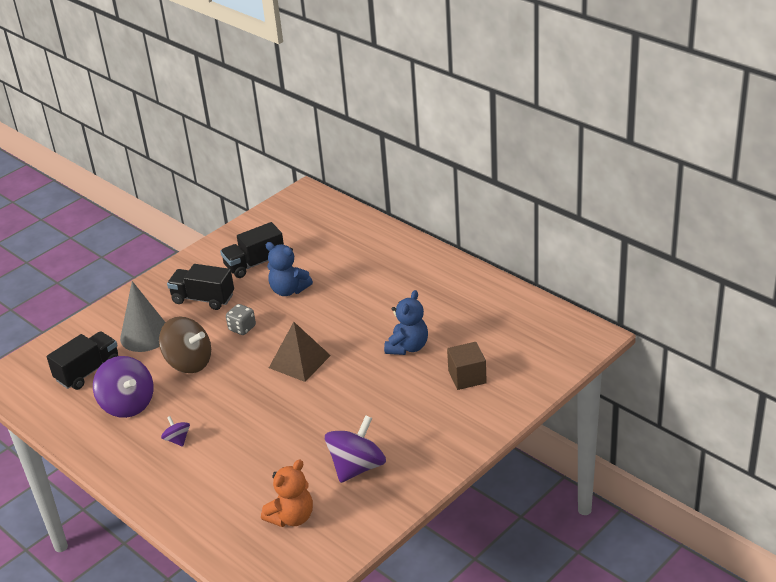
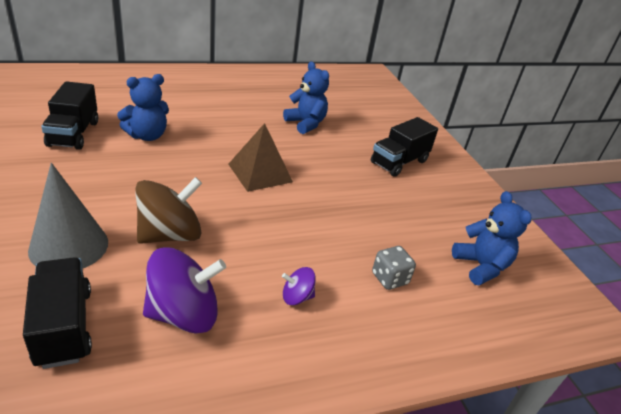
camera: 70 degrees left, 0 degrees up
(203, 299) = (74, 182): black truck -> black truck (399, 162)
(242, 328) = (164, 180): grey dice -> grey dice (389, 279)
(292, 517) = (481, 266): orange teddy bear -> blue teddy bear
(357, 467) = (435, 204): purple spinning top -> none
(467, 377) = (368, 120): brown cube -> none

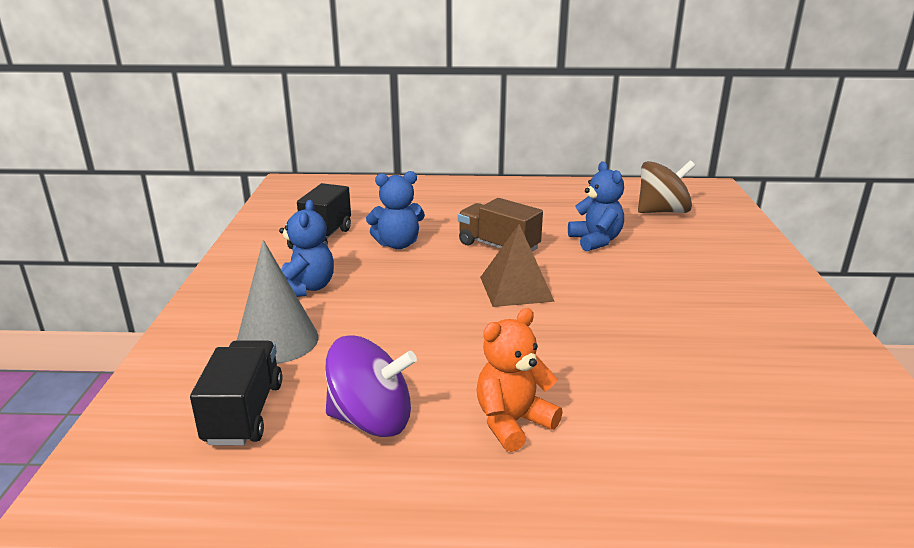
camera: 25 degrees right, 10 degrees down
(170, 234) = (386, 341): brown spinning top -> brown spinning top (662, 211)
(233, 133) = (498, 247): none -> brown truck
(297, 297) = (512, 422): purple spinning top -> orange teddy bear
(389, 279) = (648, 420): grey dice -> none
(399, 162) = (714, 290): black truck -> none
(481, 266) = (798, 424): blue teddy bear -> blue teddy bear (306, 288)

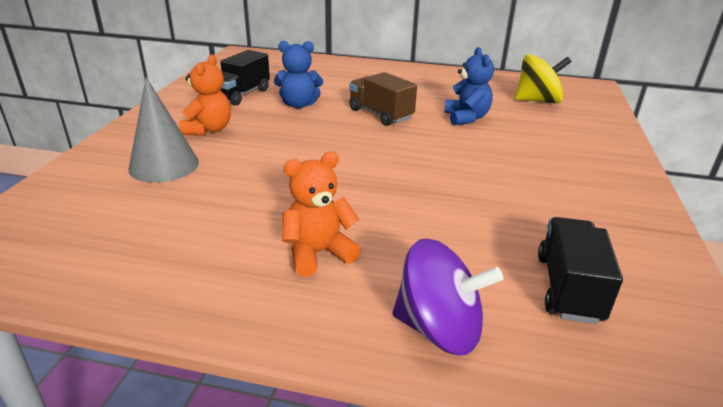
camera: 10 degrees right, 5 degrees up
(244, 413) = (107, 216): black truck -> black truck (568, 288)
(306, 288) = (209, 129): blue teddy bear -> orange teddy bear
(371, 420) = (202, 235): purple spinning top -> purple spinning top (439, 328)
(516, 289) = (378, 148): brown pyramid -> none
(662, 211) = (537, 101): brown spinning top -> yellow spinning top

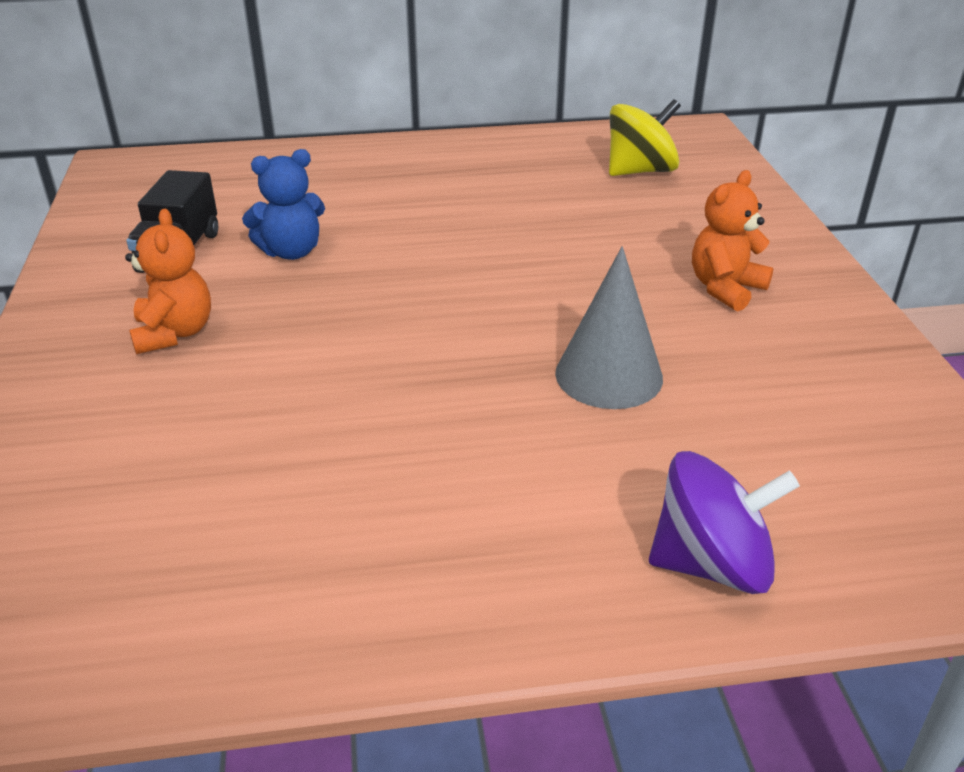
camera: 20 degrees left, 5 degrees up
(164, 165) = (150, 419): grey cone -> grey cone (608, 375)
(318, 253) = (493, 502): orange teddy bear -> orange teddy bear (725, 288)
(380, 114) = (431, 243): brown truck -> none
(466, 118) = (560, 223): blue teddy bear -> none
(568, 288) = (827, 461): black truck -> none

